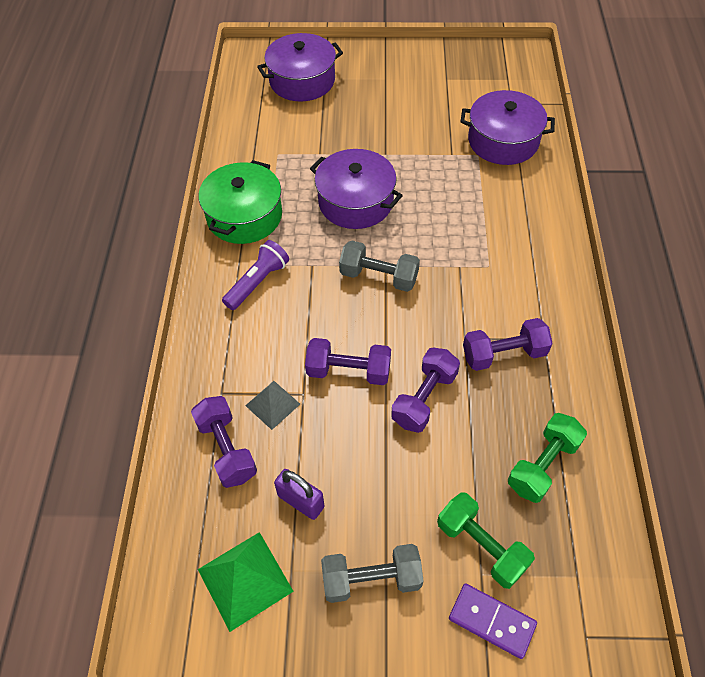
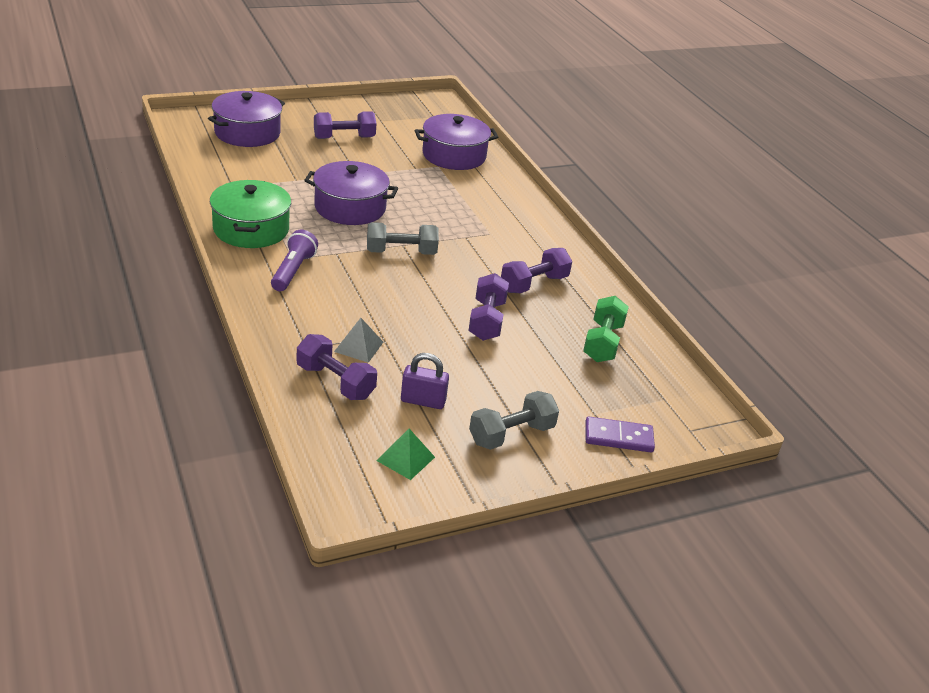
camera: 30 degrees left, 20 degrees down
(245, 580) = (406, 459): green pyramid -> green pyramid, size x0.63
(348, 371) = (412, 314): purple dumbbell -> purple dumbbell (344, 138)
(481, 546) = (585, 397): green dumbbell -> none

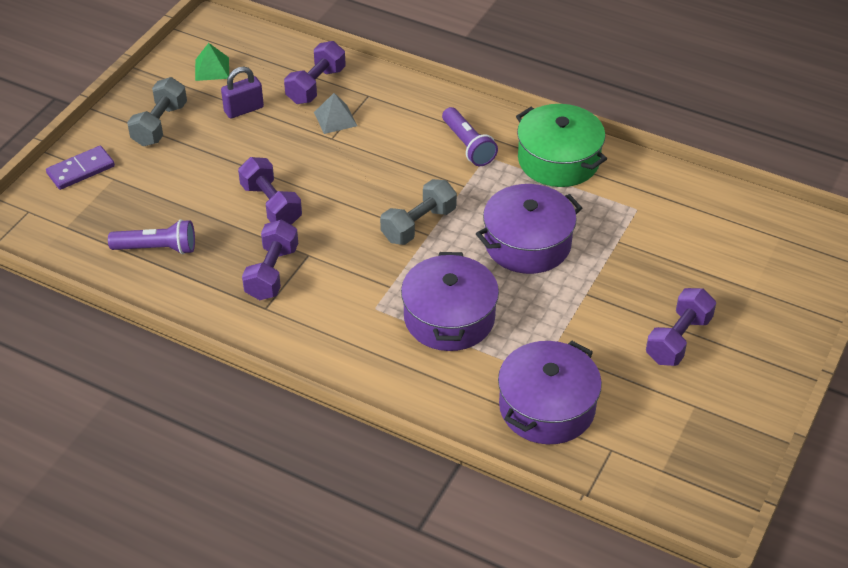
camera: 145 degrees right, 10 degrees up
(247, 133) = (758, 268): purple pot -> purple pot (449, 318)
(335, 382) = (316, 85): purple dumbbell -> purple dumbbell turned 60 degrees counterclockwise
(603, 342) = (157, 248): green dumbbell -> purple flashlight

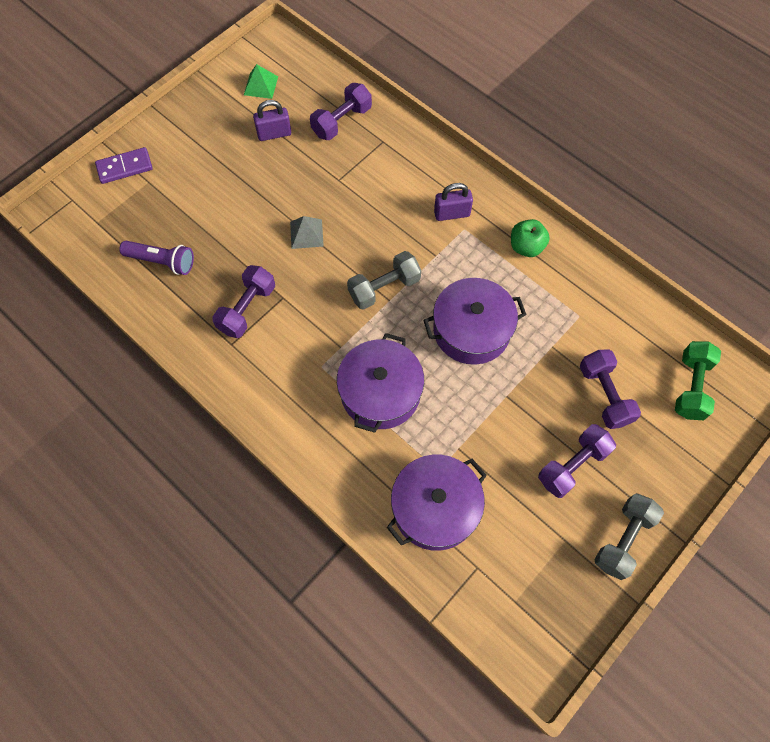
camera: 15 degrees right, 20 degrees up
(159, 125) = (201, 134): grey dumbbell -> grey dumbbell (623, 539)
(271, 204) = (267, 238): purple dumbbell -> purple dumbbell (604, 395)
(335, 119) = (347, 160): grey pyramid -> grey pyramid (306, 234)
(468, 146) = (452, 214): purple flashlight -> purple padlock
(558, 160) = (526, 247): green pot -> green apple
(774, 247) = (691, 387): none -> green dumbbell

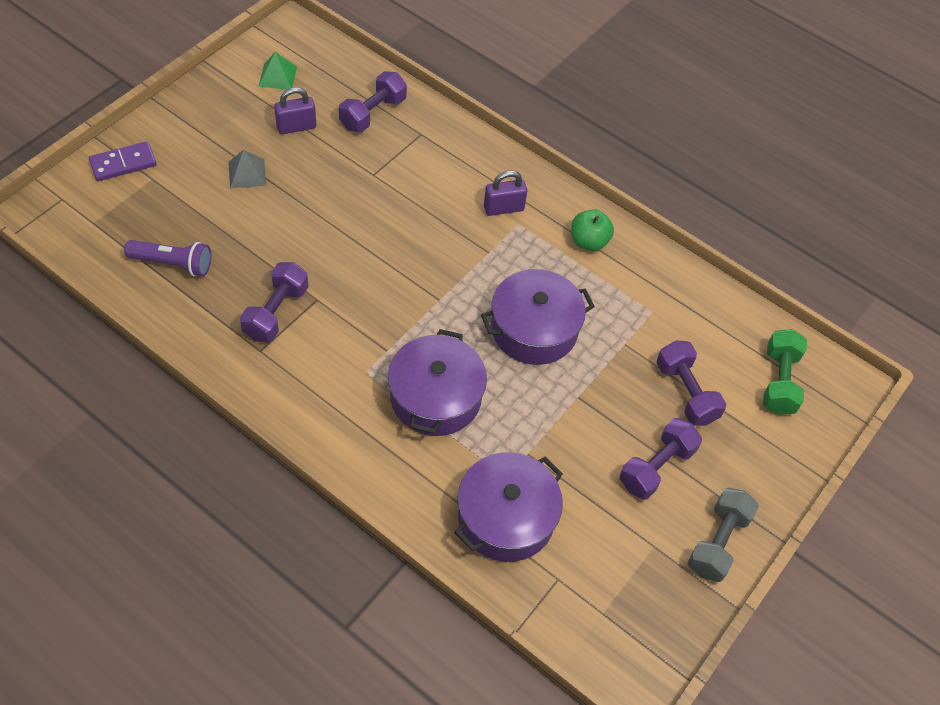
camera: 10 degrees left, 10 degrees down
(306, 234) = (340, 231): grey pyramid -> grey pyramid (247, 173)
(384, 288) = (432, 287): grey dumbbell -> none

